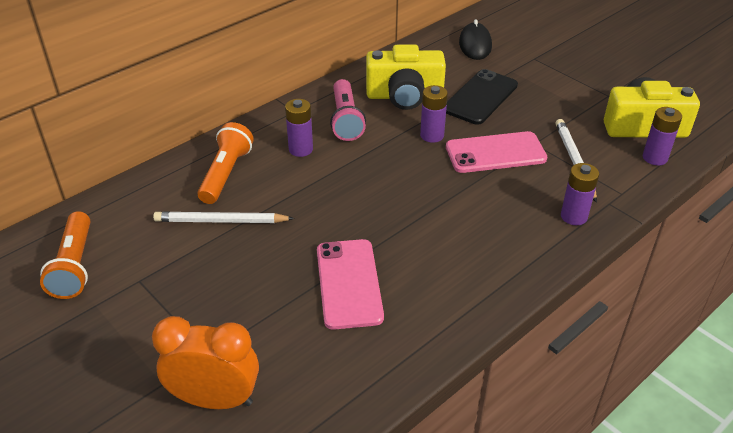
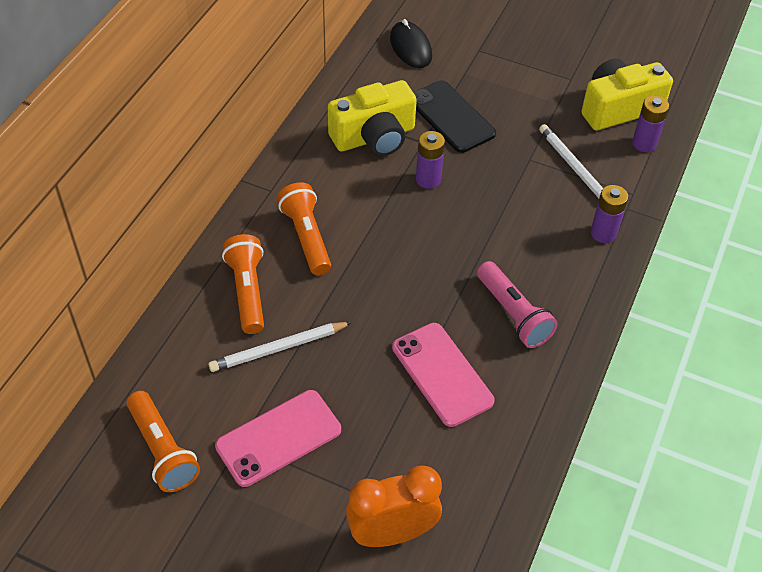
camera: 25 degrees left, 10 degrees up
(301, 149) = (307, 237): purple battery -> orange flashlight
(346, 120) = (331, 186): pink flashlight -> pink flashlight (513, 314)
(480, 97) = (451, 117): black phone -> black phone turned 45 degrees counterclockwise
(495, 153) = (499, 182): pink phone -> pink phone (279, 438)

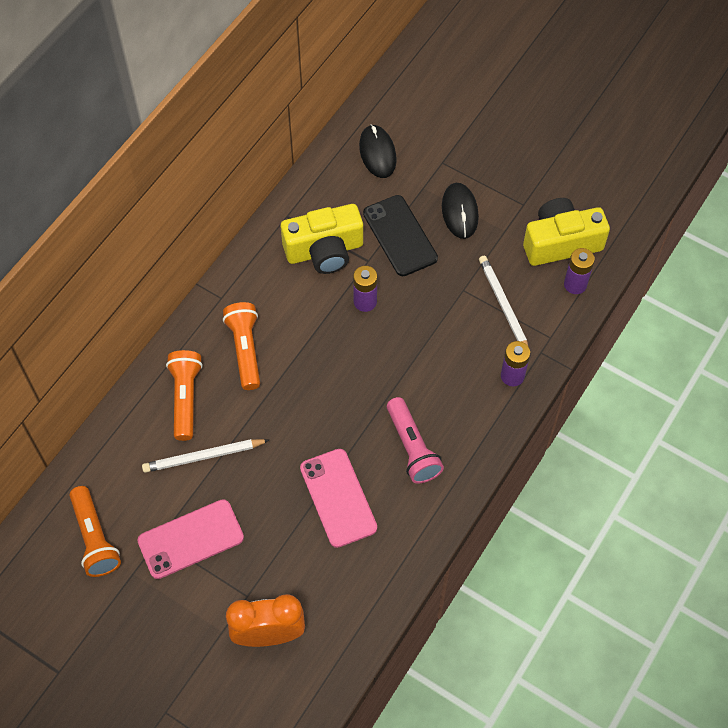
camera: 10 degrees right, 10 degrees up
(508, 91) = (459, 212): none -> black mouse

